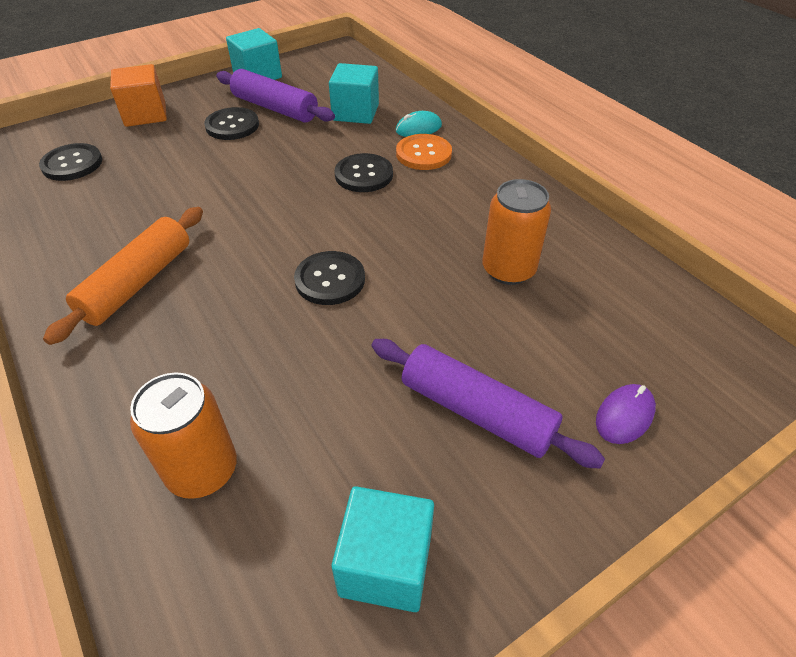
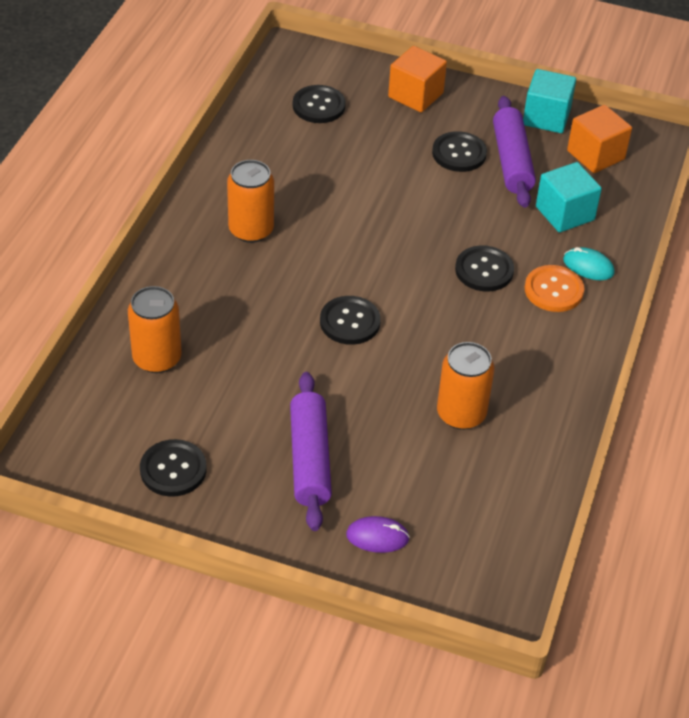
camera: 50 degrees right, 0 degrees up
(138, 283) = (251, 230): orange rolling pin -> orange can
(320, 75) = (595, 155): none -> orange cube
(385, 564) = (173, 469): turquoise cube -> black button

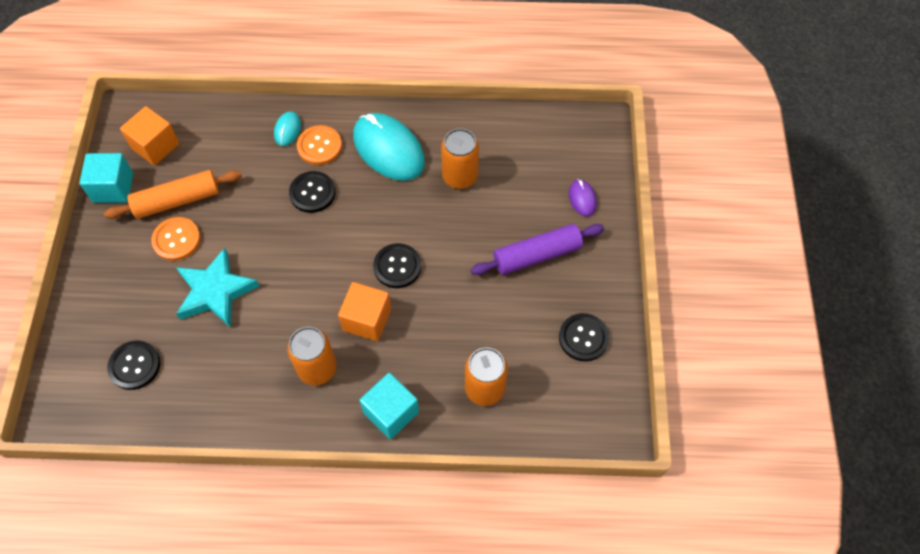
camera: 105 degrees left, 15 degrees up
(380, 172) = (215, 291): none -> turquoise star
(415, 95) = (102, 291): orange cube -> orange cube (367, 319)
(459, 153) = (176, 239): black button -> orange button
(512, 161) = (177, 200): purple rolling pin -> orange rolling pin
(528, 353) = (388, 149): none -> turquoise mouse
(565, 213) = (232, 154): turquoise cube -> turquoise cube (391, 412)

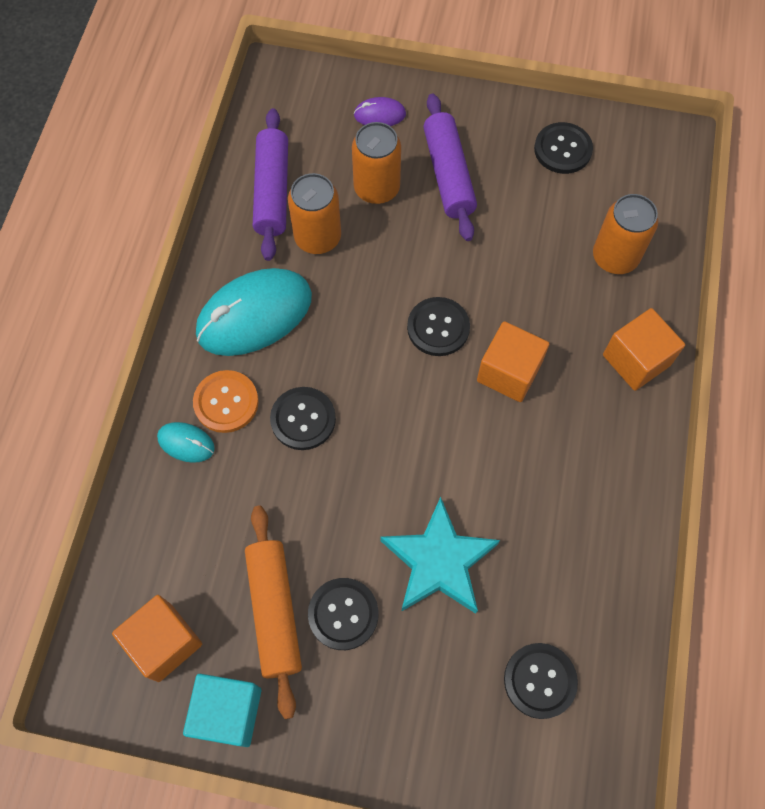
camera: 80 degrees left, 5 degrees up
(176, 239) = (343, 614): orange button -> black button
(317, 368) = (570, 438): orange can -> orange can (376, 188)
(391, 412) = (636, 360): turquoise cube -> orange cube
(493, 141) = (272, 191): none -> purple rolling pin

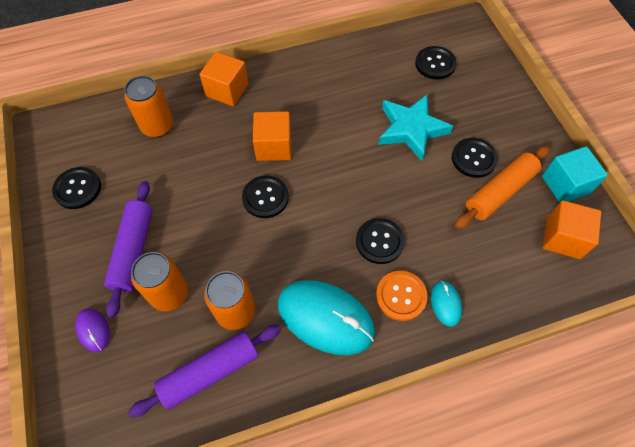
camera: 120 degrees left, 5 degrees down
(448, 174) = (133, 251): purple rolling pin -> purple rolling pin turned 45 degrees counterclockwise

